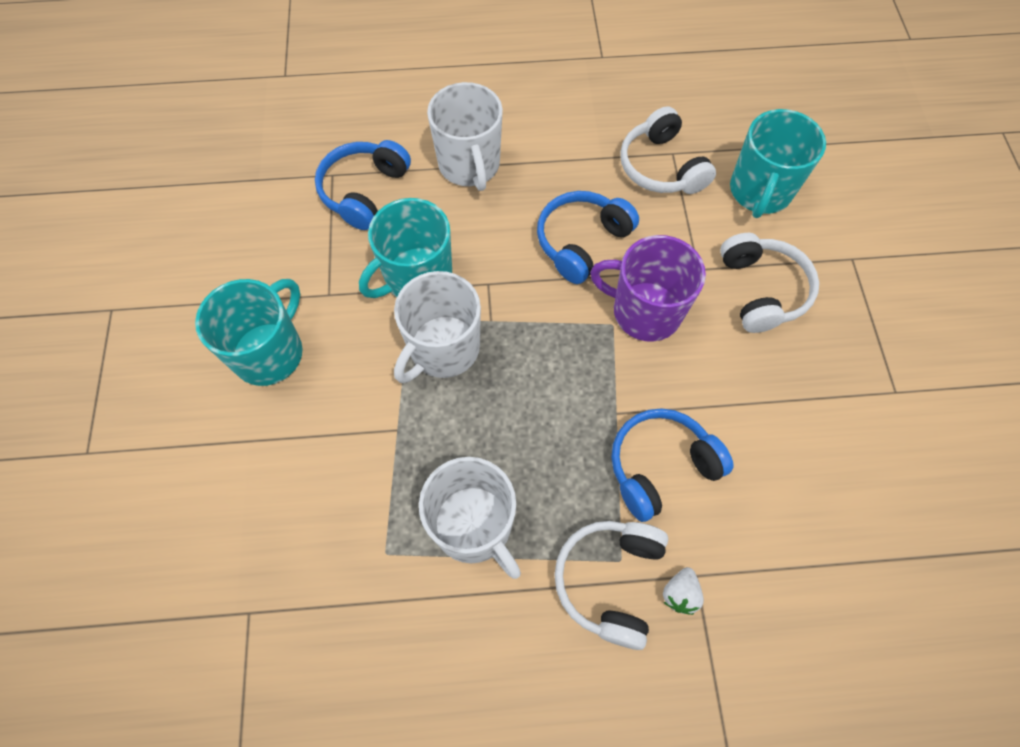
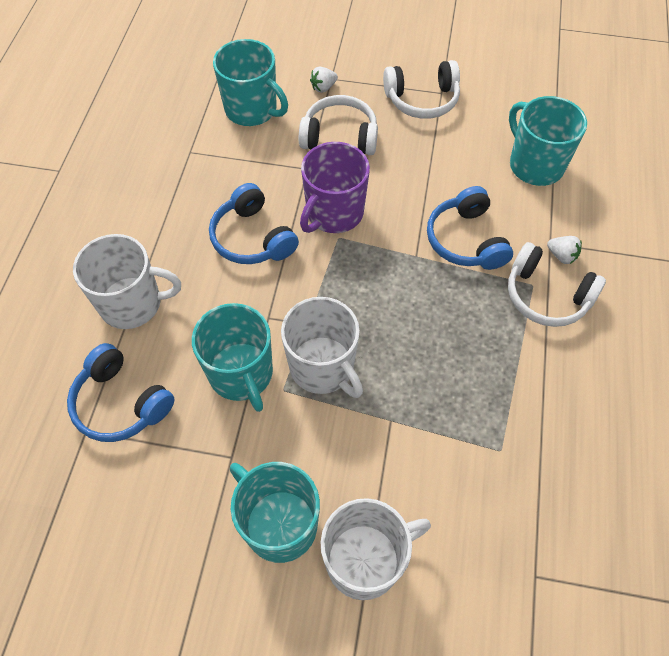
camera: 75 degrees left, 5 degrees down
(474, 526) = (489, 377): white mug -> white mug (365, 560)
(661, 167) = (200, 163): white headphones -> white headphones (422, 100)
(823, 537) = (535, 165): none -> turquoise mug
(832, 254) = (323, 87): none -> white strawberry

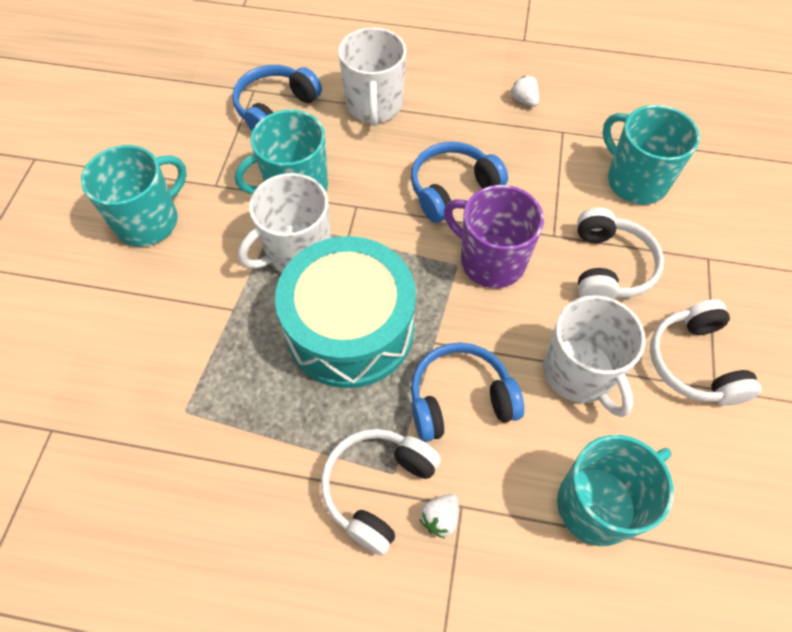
camera: 90 degrees right, 0 degrees up
(252, 110) = (635, 181): turquoise mug -> turquoise mug turned 105 degrees clockwise
(323, 87) = (689, 250): white strawberry -> white strawberry (524, 100)
(365, 560) = (102, 284): white mug -> white mug (579, 373)
(406, 319) = (350, 328): none -> turquoise drum

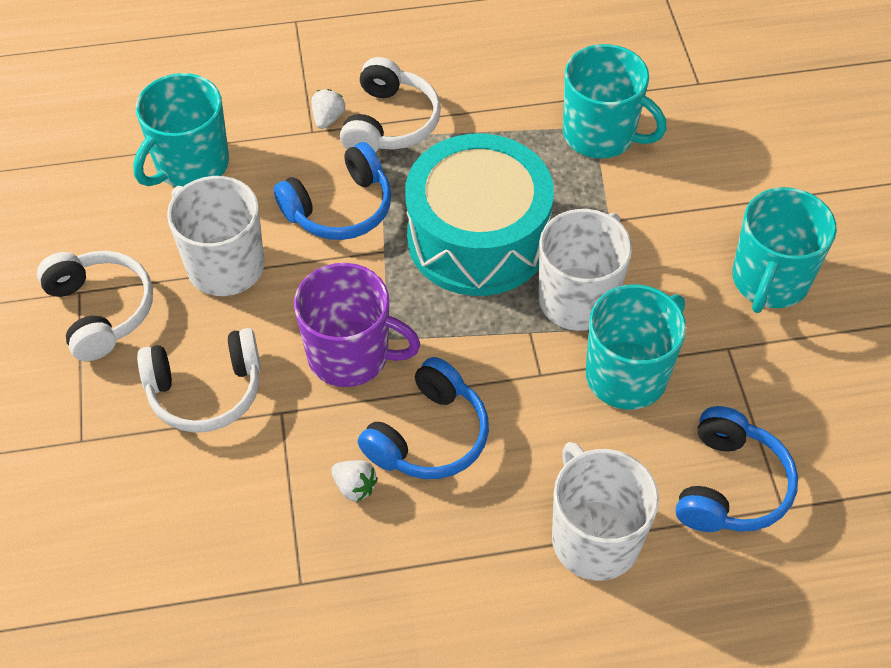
camera: 160 degrees right, 5 degrees down
(524, 100) = (373, 626): white strawberry -> white strawberry (354, 487)
(609, 267) = (205, 391): white headphones -> white headphones turned 90 degrees counterclockwise
(635, 181) = (183, 528): turquoise mug -> turquoise mug (601, 135)

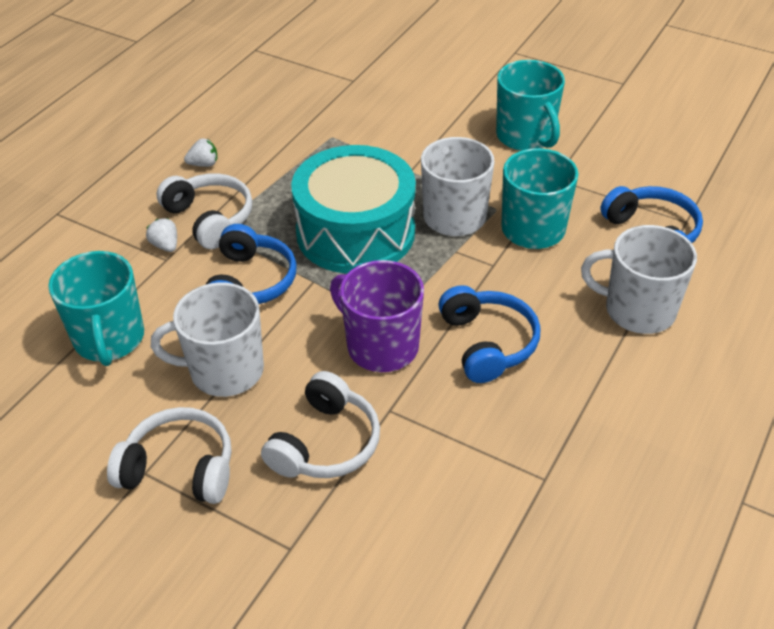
camera: 50 degrees left, 10 degrees down
(350, 355) = (381, 346): purple mug -> purple mug turned 105 degrees counterclockwise
(354, 487) = (492, 404): white strawberry -> white strawberry (204, 164)
(601, 135) = (341, 137): turquoise mug -> none

